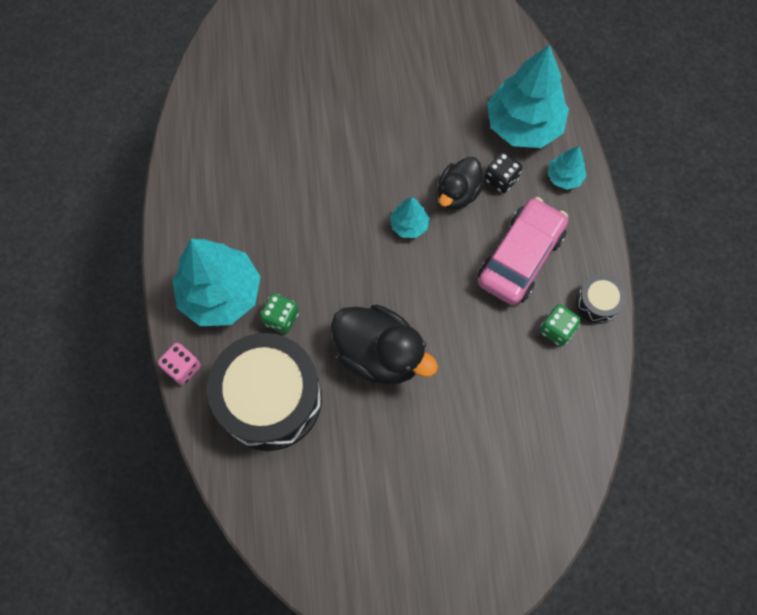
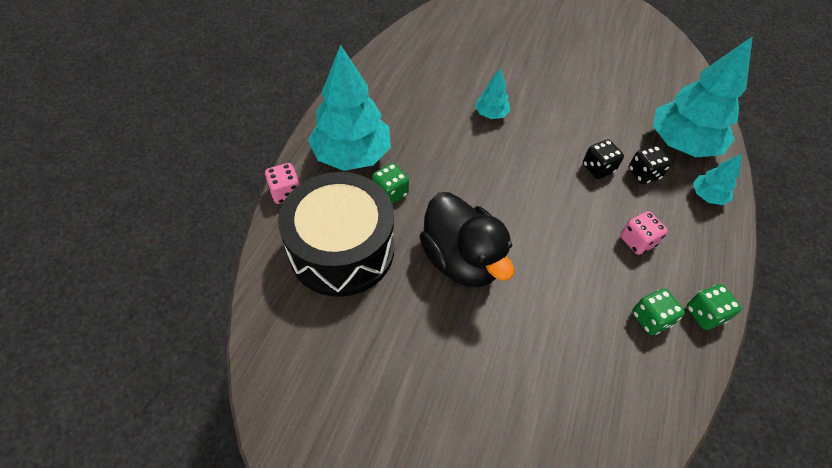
camera: 25 degrees right, 15 degrees down
(409, 225) = (541, 173): turquoise tree -> turquoise tree (491, 114)
(458, 193) = (598, 168): black duck -> black dice
(520, 257) = (637, 241): pink car -> pink dice
(597, 303) = (704, 314): black drum -> green dice

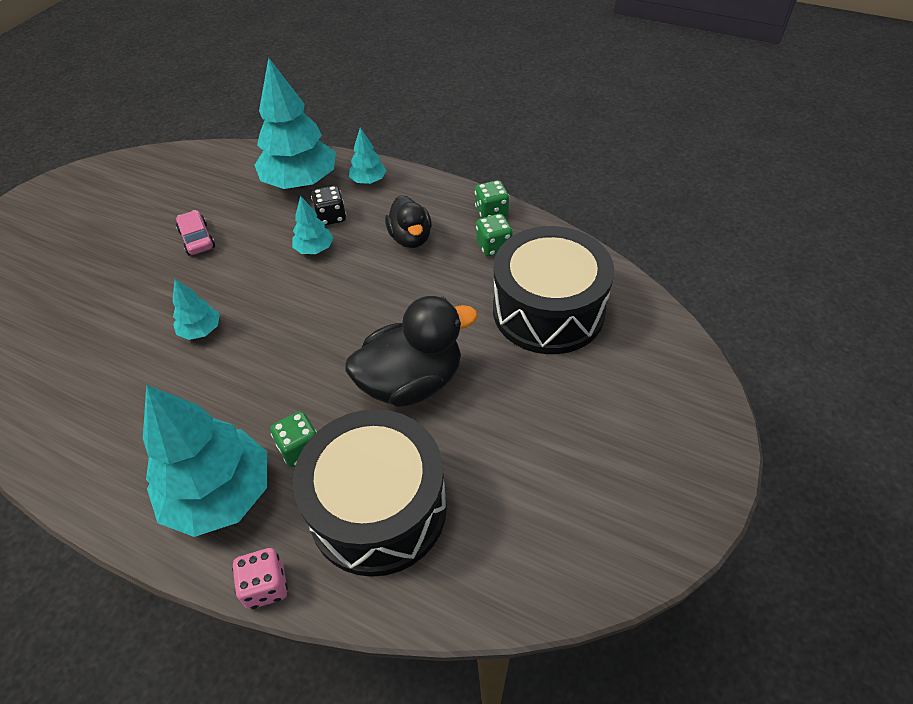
camera: 80 degrees left, 5 degrees down
(571, 376) = (548, 310): none -> black drum
(585, 91) = (197, 239): none -> pink car
(598, 168) = (314, 249): black dice -> turquoise tree
(637, 241) = (410, 238): pink dice -> black duck

